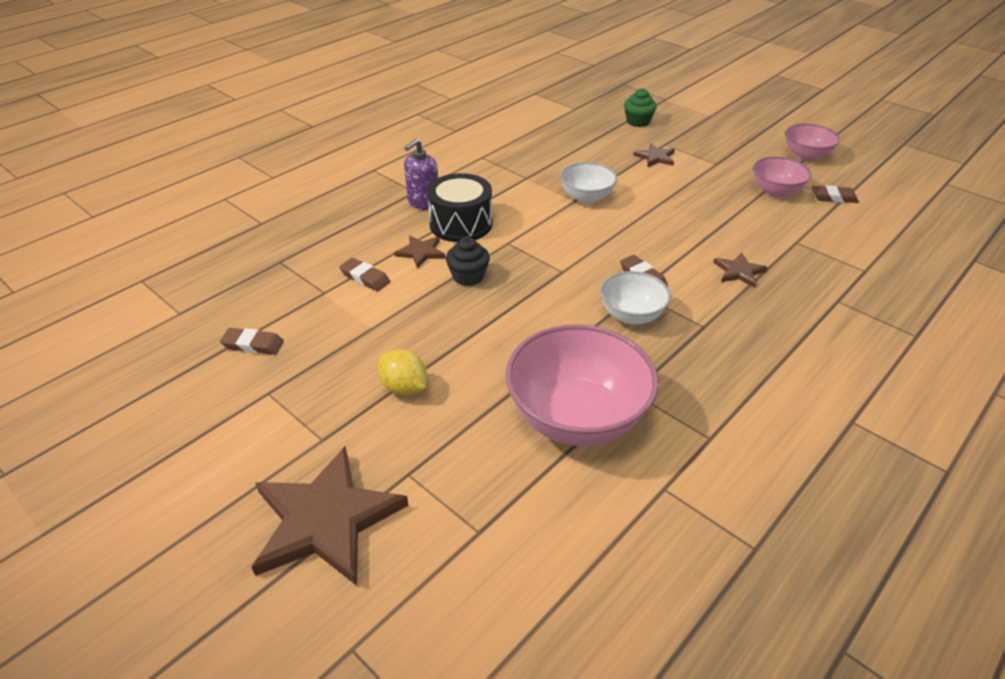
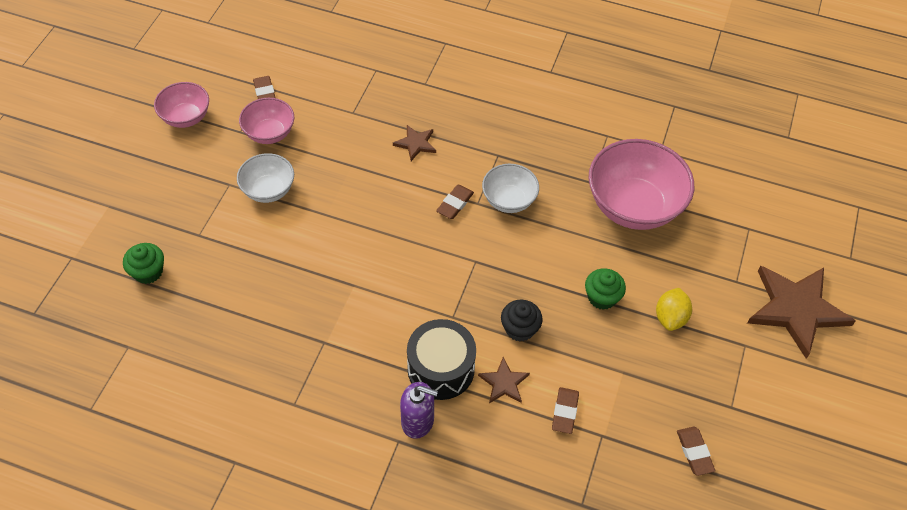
camera: 115 degrees left, 15 degrees up
(465, 343) = (602, 297): none -> green cupcake
(586, 197) = (343, 276): white bowl -> white bowl (268, 190)
(655, 157) = (234, 237): brown star -> none

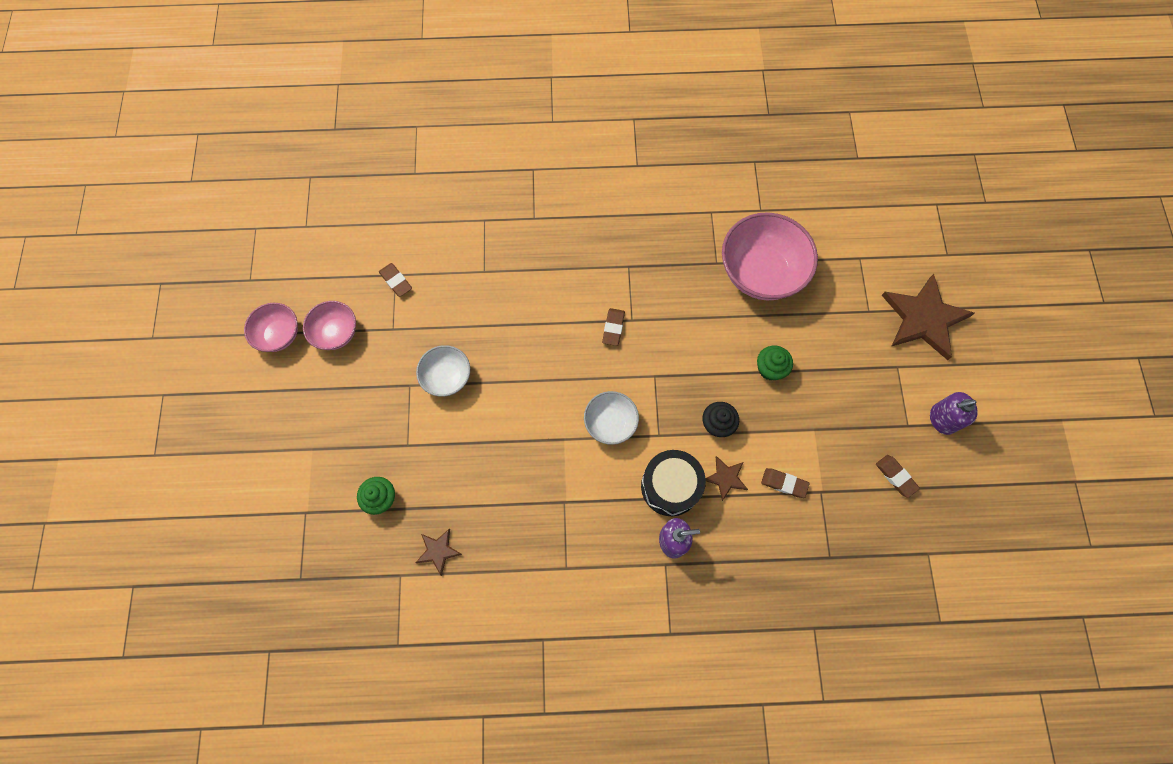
camera: 20 degrees left, 15 degrees up
(269, 133) = (420, 320): pink bowl -> pink bowl (279, 335)
(415, 143) = (553, 282): brown star -> brown star (438, 551)
(509, 200) = (656, 307): white bowl -> white bowl (610, 423)
(565, 412) = (784, 483): brown eraser -> brown eraser turned 60 degrees counterclockwise
(670, 317) = (831, 365): yellow lemon -> none
(774, 415) = (942, 419): none -> purple soap dispenser

